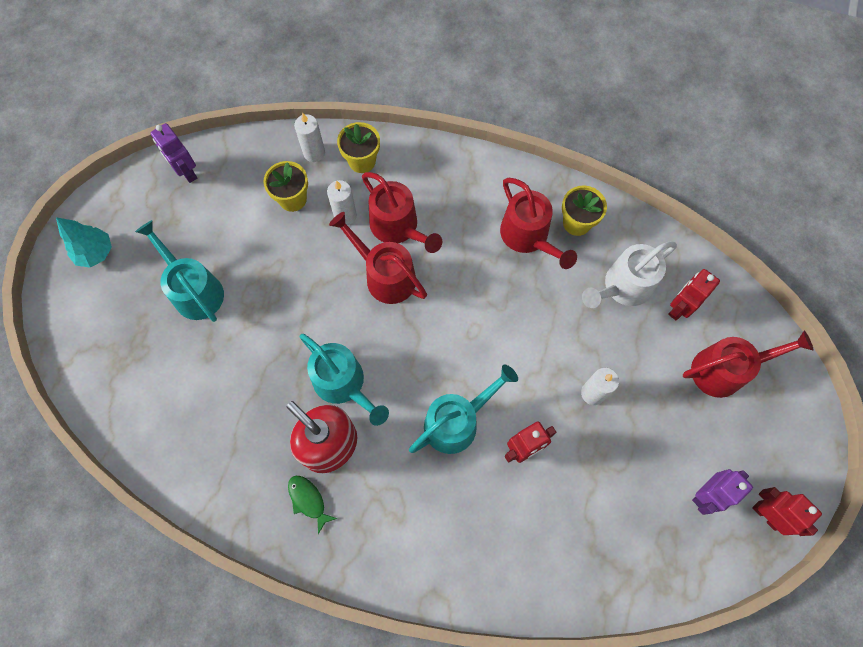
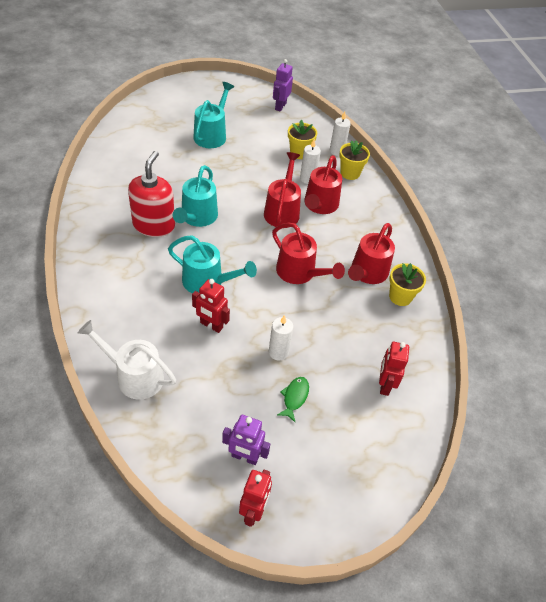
camera: 55 degrees right, 20 degrees down
(96, 253) = (206, 92): turquoise tree -> none
(308, 500) = (113, 228): green fish -> green fish (294, 397)
(623, 287) = (373, 342): white watering can -> white watering can (134, 376)
(679, 308) = (384, 385): red robot -> red robot turned 90 degrees counterclockwise
(725, 370) = (357, 436): red watering can -> red watering can (300, 273)

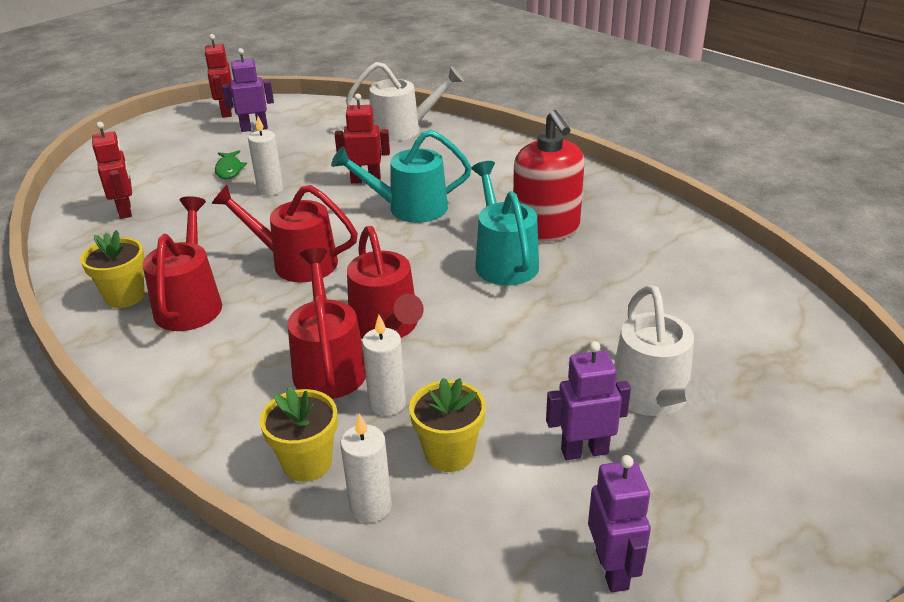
camera: 155 degrees right, 15 degrees down
(212, 134) = (654, 398): turquoise watering can -> white watering can
(255, 132) = (584, 451): none -> purple robot

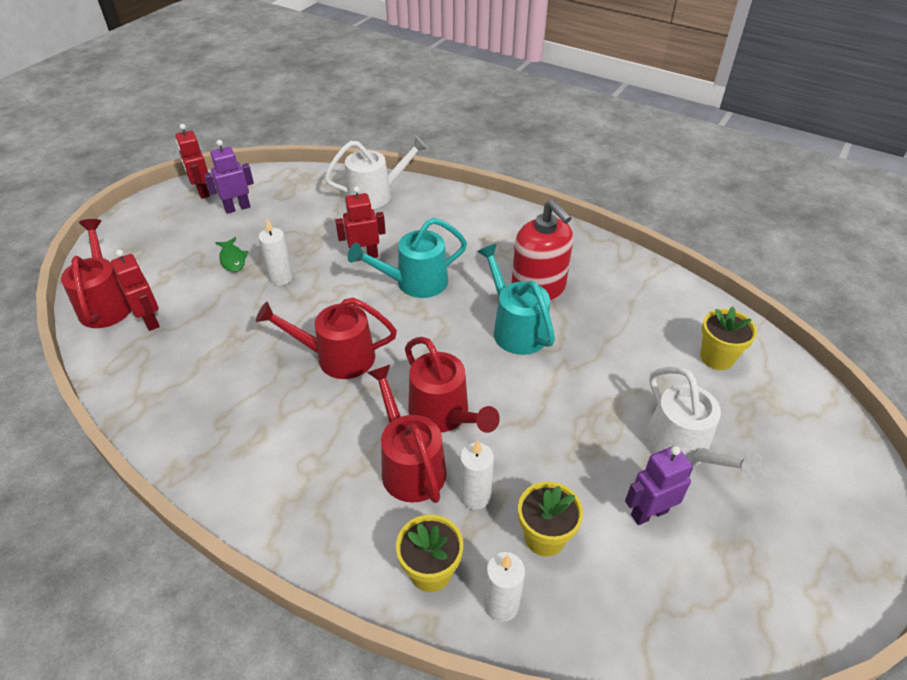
camera: 15 degrees left, 10 degrees up
(125, 296) = (192, 420): yellow flower pot -> yellow flower pot (717, 357)
(190, 302) = (257, 417): red watering can -> red watering can (106, 303)
(612, 569) = (709, 623): purple robot -> none

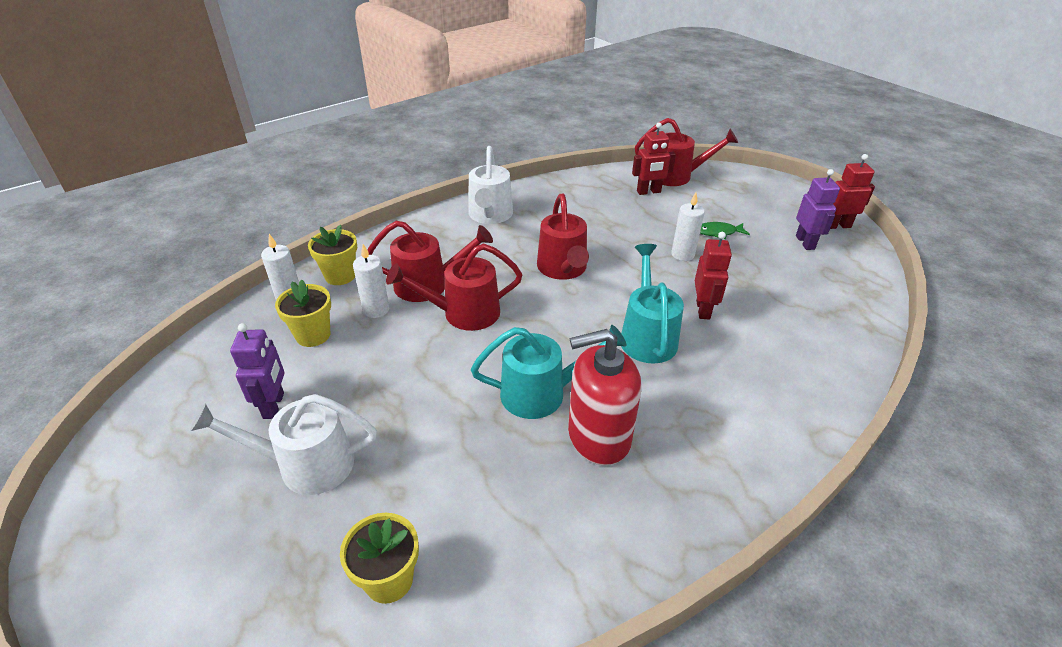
camera: 110 degrees right, 5 degrees down
(337, 357) = (563, 269): red watering can -> red watering can turned 150 degrees clockwise
(376, 194) = (829, 342): white watering can -> white watering can (490, 216)

